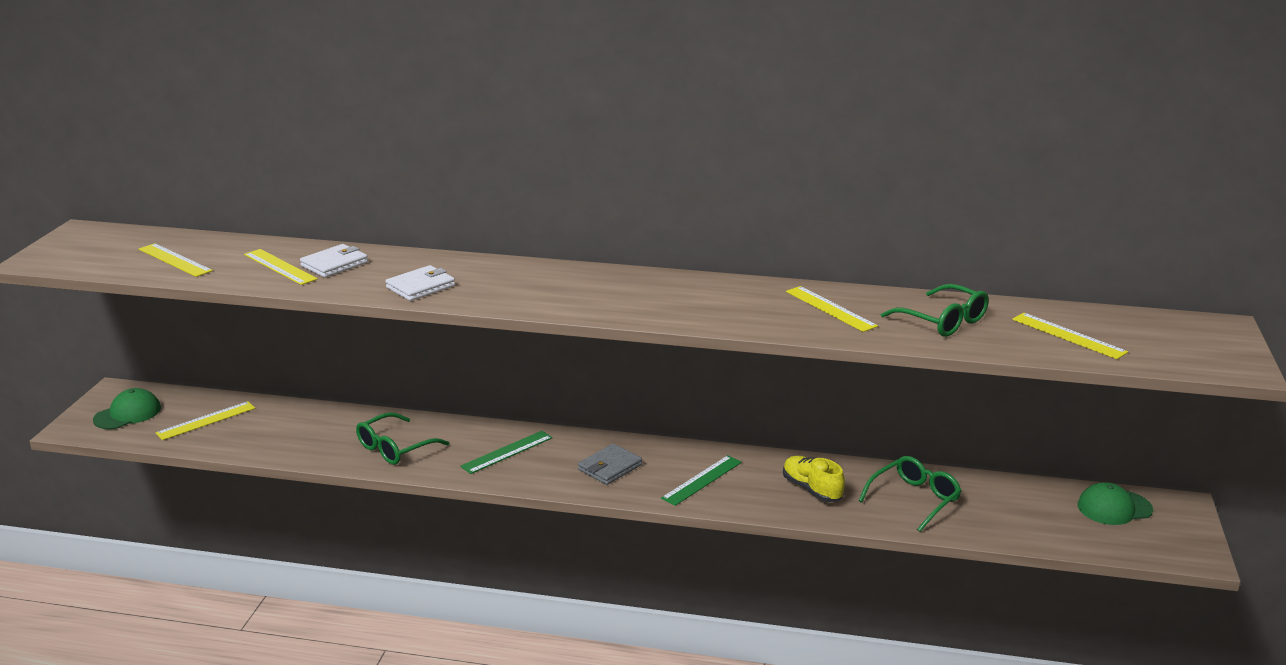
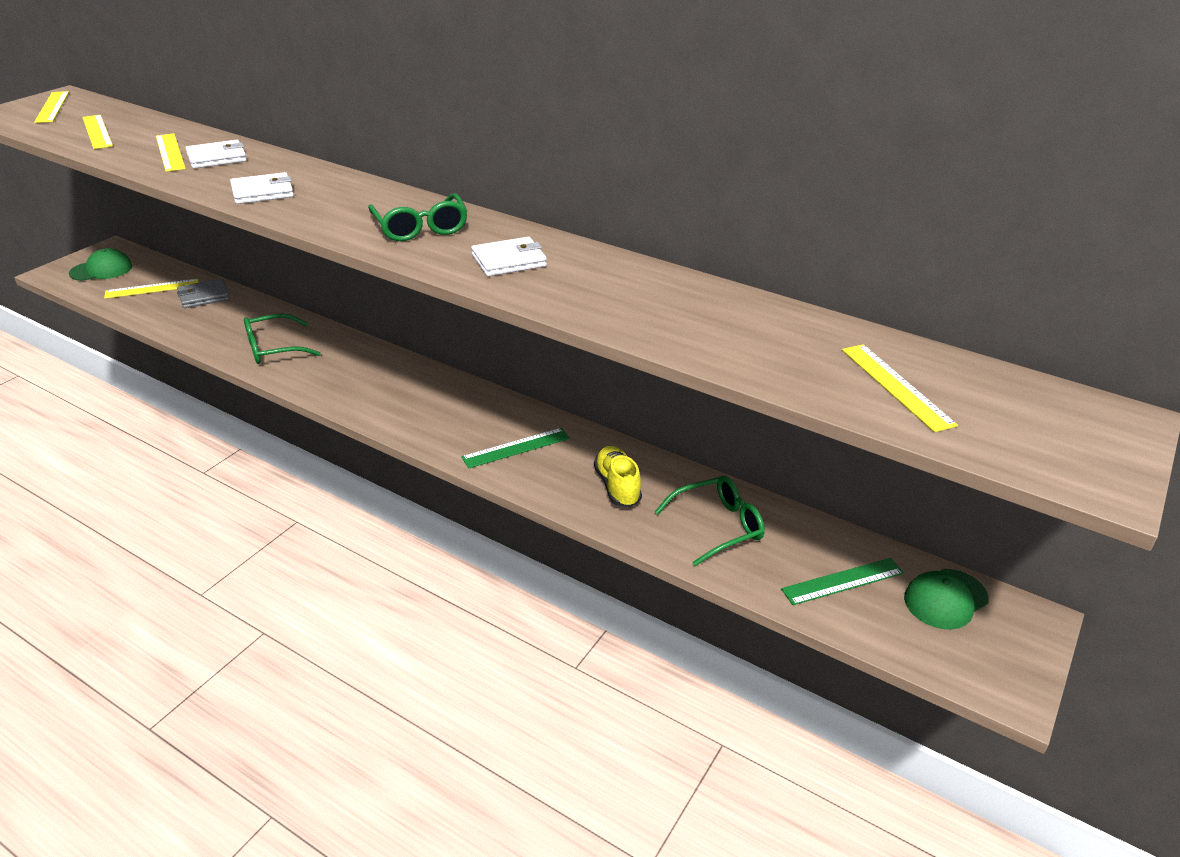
camera: 20 degrees right, 10 degrees up
(507, 452) = (363, 375): green ruler -> green ruler (843, 581)
(610, 467) = (441, 413): grey wallet -> grey wallet (204, 296)
(704, 303) = (509, 260): none -> white wallet
(830, 309) = (637, 293): yellow ruler -> yellow ruler (52, 107)
(943, 321) = (753, 335): green glasses -> green glasses (420, 228)
(1114, 508) = (945, 599): green cap -> green cap turned 45 degrees counterclockwise

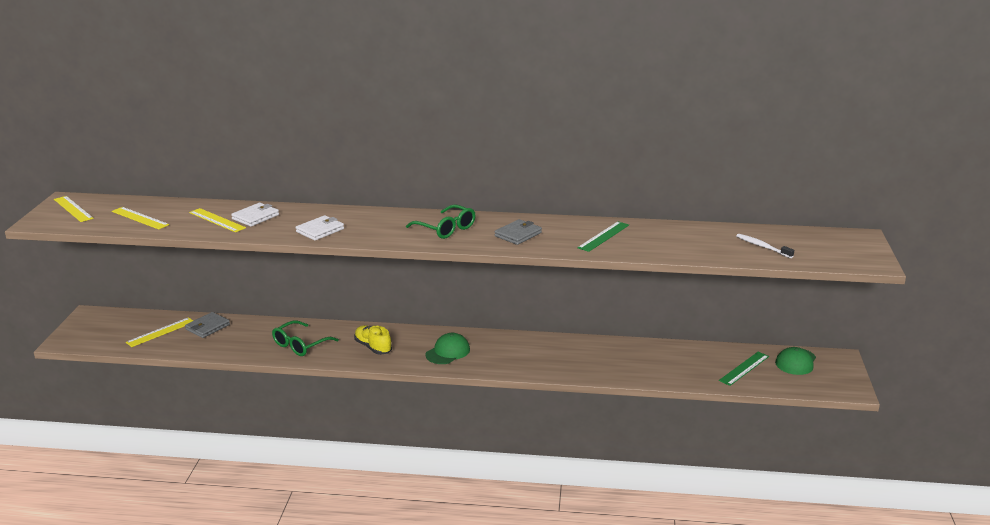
camera: 25 degrees left, 10 degrees down
(101, 270) = (102, 330): green cap -> green cap (448, 352)
(509, 260) = (518, 234): white wallet -> grey wallet
(516, 448) = (518, 356): green ruler -> green ruler (603, 236)
(617, 486) = (593, 359): yellow shoe -> yellow shoe (373, 347)
(718, 526) = (663, 362): green glasses -> none
(896, 386) = (762, 247): yellow ruler -> white toothbrush

